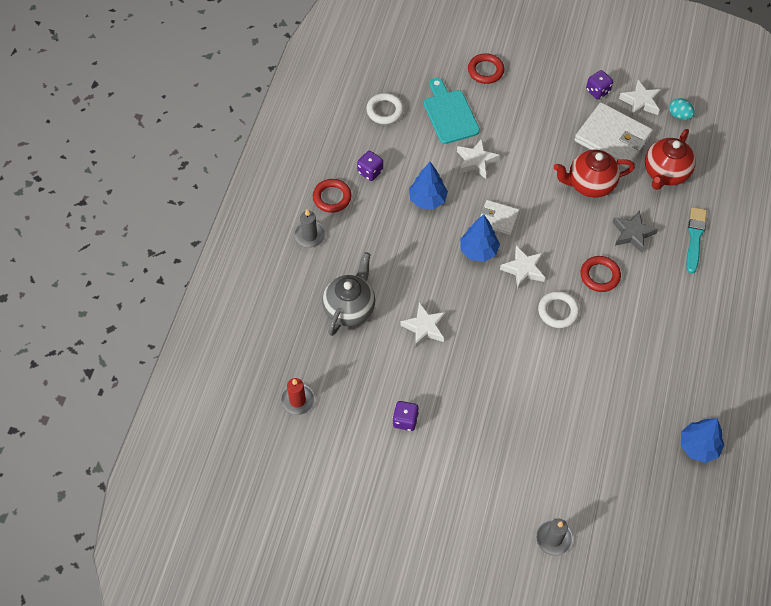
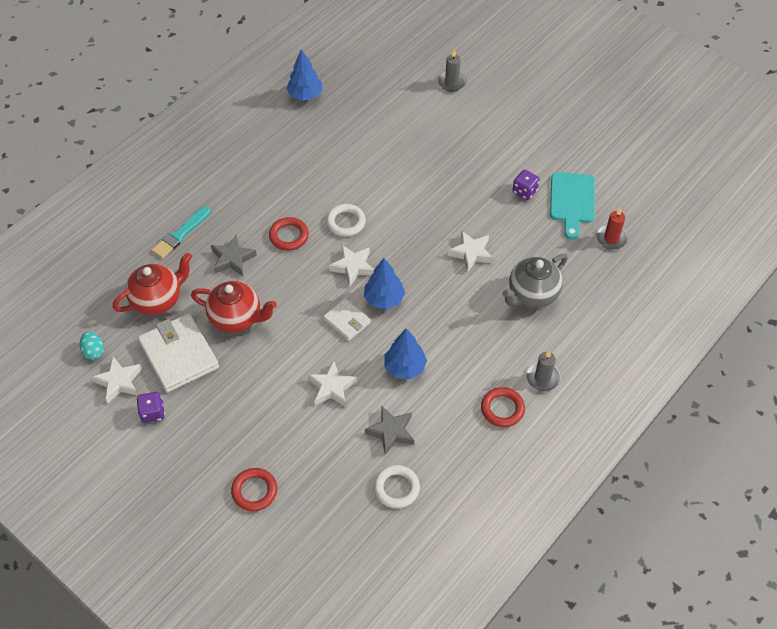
camera: 155 degrees left, 5 degrees down
(370, 171) = (448, 421): purple dice -> none
(410, 147) = (391, 432): none -> grey star
(450, 114) = (327, 453): turquoise cutting board -> turquoise cutting board (572, 201)

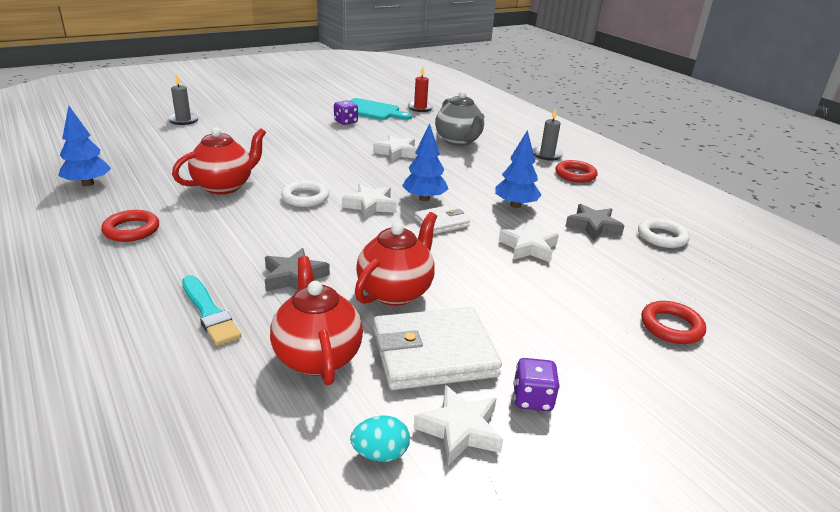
camera: 75 degrees left, 25 degrees down
(289, 236) = (293, 232): red ring -> red ring (131, 230)
(340, 168) = (224, 186): none -> red teapot

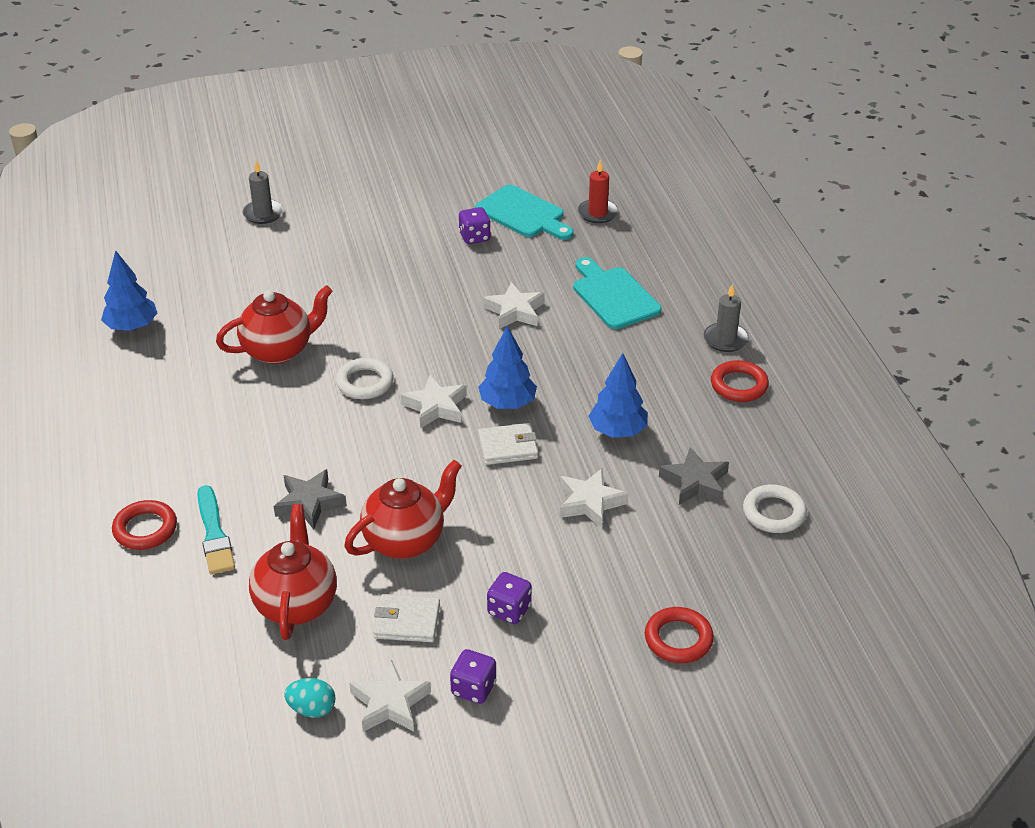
camera: 20 degrees right, 10 degrees up
(131, 230) = (164, 409): red ring -> red ring (145, 529)
(433, 353) = (407, 621): white wallet -> white wallet, size x0.55
(458, 141) = (613, 296): grey teapot -> turquoise cutting board
(519, 329) = (509, 610): none -> purple dice

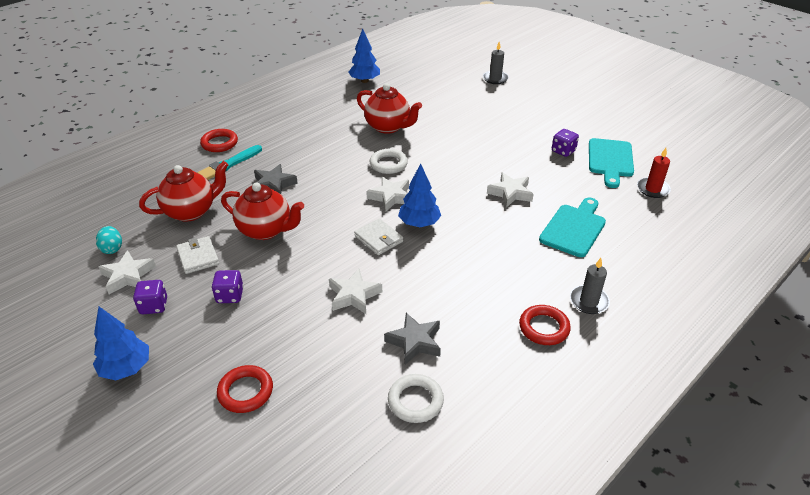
camera: 60 degrees right, 0 degrees up
(617, 431) = (435, 282): blue tree -> blue tree (126, 368)

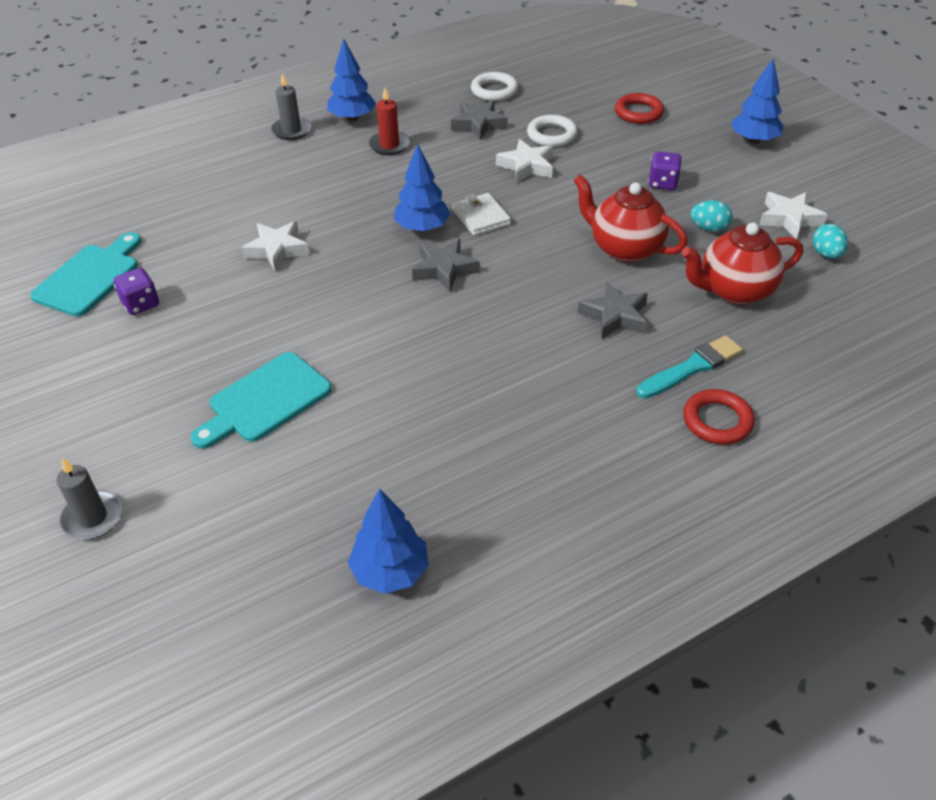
camera: 165 degrees left, 5 degrees up
(154, 306) = (746, 185): purple dice -> none
(198, 257) = (709, 228): white wallet -> turquoise egg
(388, 127) = (394, 407): red teapot -> none
(388, 164) = (426, 325): white ring -> white ring (551, 135)
(391, 197) = (444, 269): white star -> grey star
(544, 328) = (352, 118): red ring -> blue tree
(574, 228) = (238, 195): turquoise cutting board -> turquoise cutting board (265, 400)
(653, 189) = (87, 226): red candle -> red candle (389, 145)

